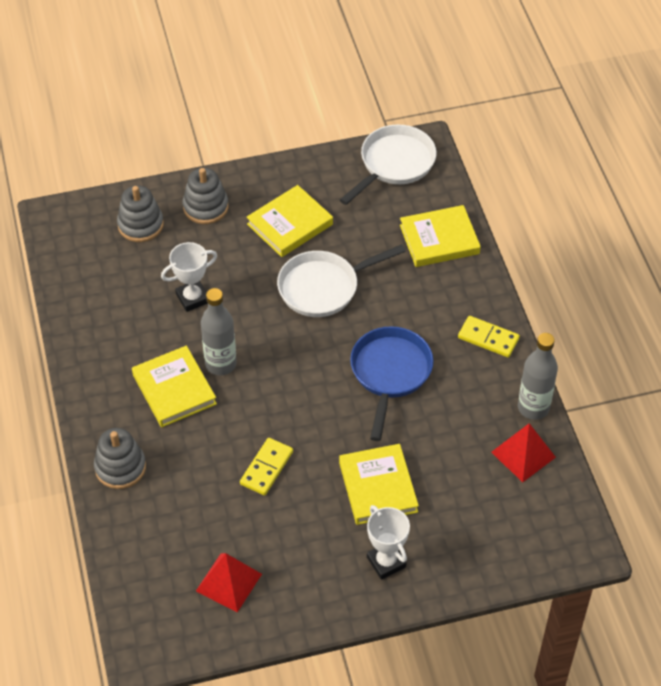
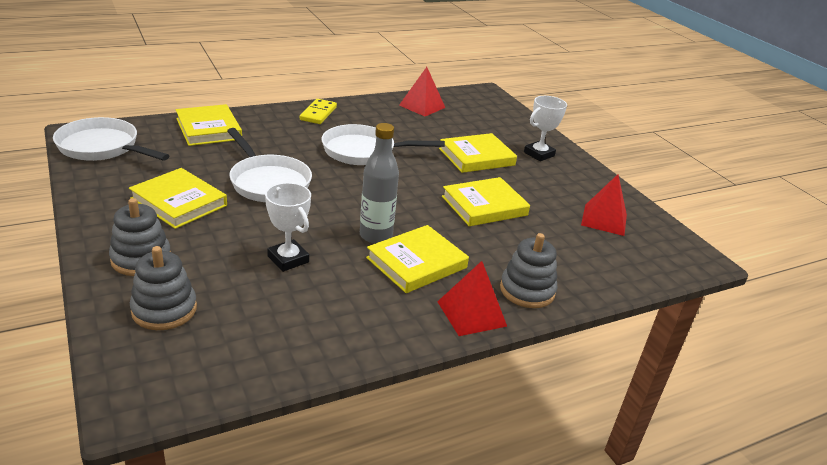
camera: 105 degrees left, 20 degrees down
(98, 416) = (471, 313): none -> red pyramid
(266, 468) = (484, 206): yellow domino -> yellow book
(390, 373) = (363, 151): blue pan -> white pan
(533, 408) = (380, 101): grey bottle -> none

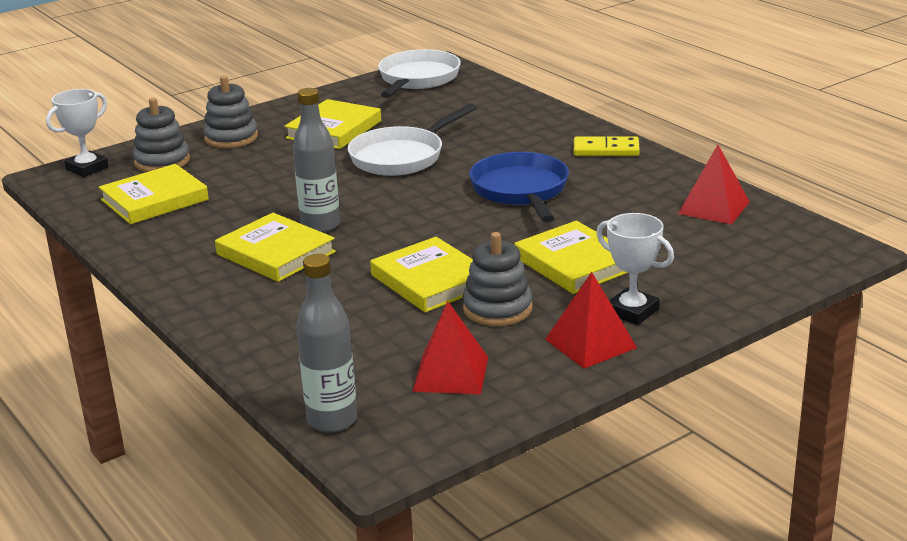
camera: 85 degrees right, 5 degrees down
(208, 129) = (501, 108): yellow book -> yellow book (154, 200)
(288, 259) = (255, 192): white trophy -> white trophy (87, 168)
(363, 151) = (521, 191): white pan -> blue pan
(471, 313) = (191, 292): red pyramid -> red pyramid (590, 343)
(527, 290) = (244, 322): grey stacking toy -> grey stacking toy (497, 309)
(659, 269) = (332, 420): none -> grey bottle

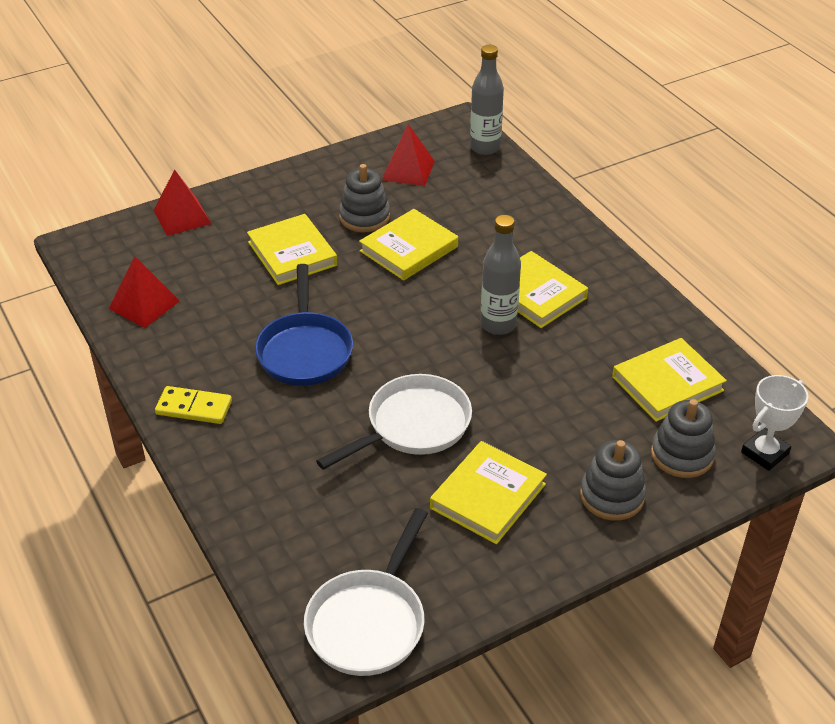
camera: 175 degrees left, 15 degrees up
(431, 280) = (408, 249): yellow book -> yellow book turned 75 degrees clockwise
(590, 343) = (310, 183): red pyramid -> red pyramid (182, 217)
(632, 311) = (270, 204): white trophy -> none

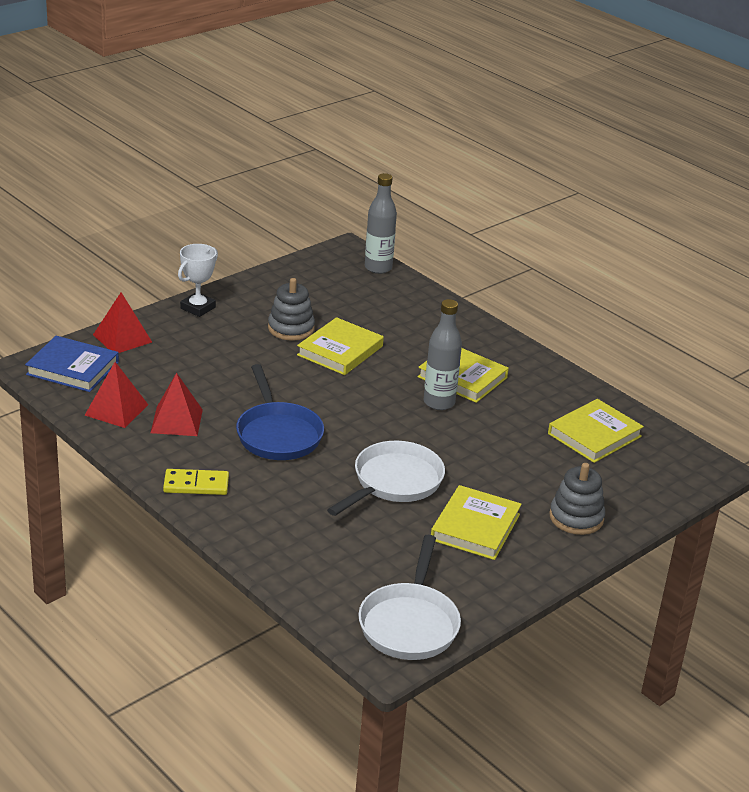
camera: 15 degrees left, 10 degrees down
(117, 250) = (72, 368): none -> blue book
(292, 254) = (236, 361): yellow book -> none
(408, 170) = (316, 289): red pyramid -> red pyramid (176, 421)
(682, 455) = (622, 484): grey stacking toy -> none
(765, 453) = (687, 477): white trophy -> white trophy (198, 308)

